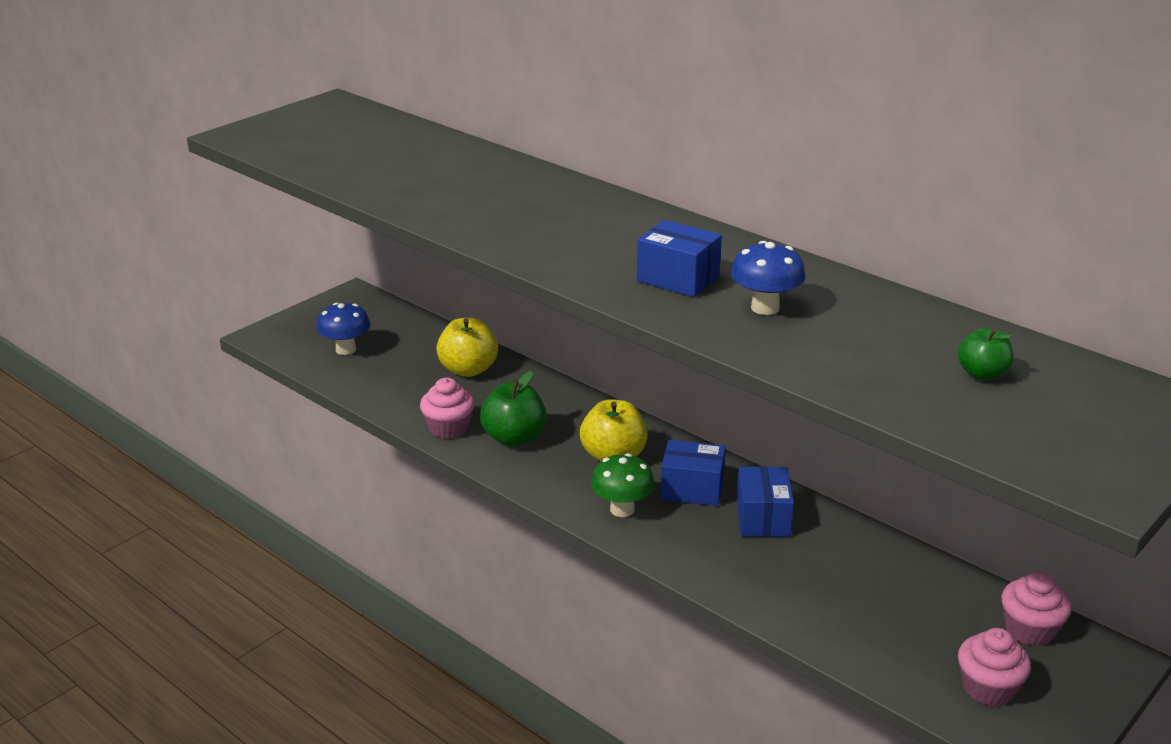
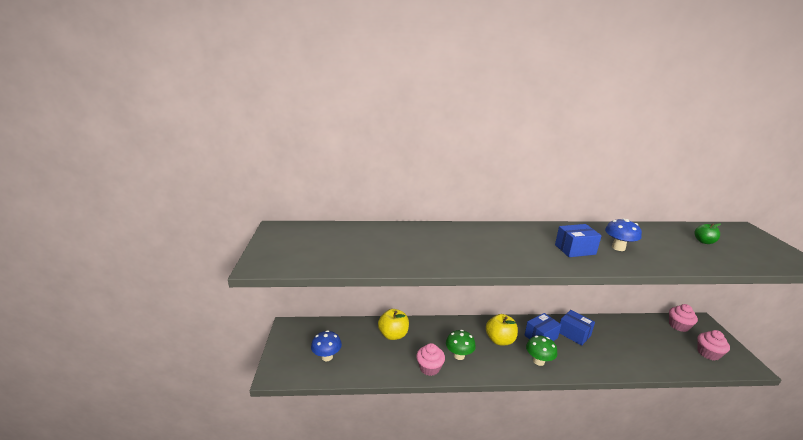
camera: 45 degrees left, 5 degrees down
(514, 438) = (459, 355): green apple -> green mushroom

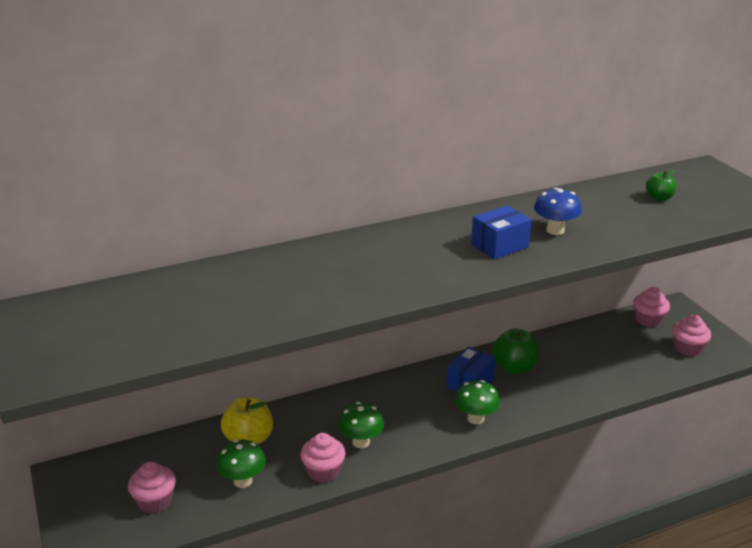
camera: 20 degrees left, 5 degrees up
(327, 357) = (155, 501): blue mushroom -> pink cupcake
(380, 359) = (243, 481): none -> green mushroom
(500, 340) = (413, 404): yellow apple -> none
(574, 334) = (514, 367): blue box -> green apple

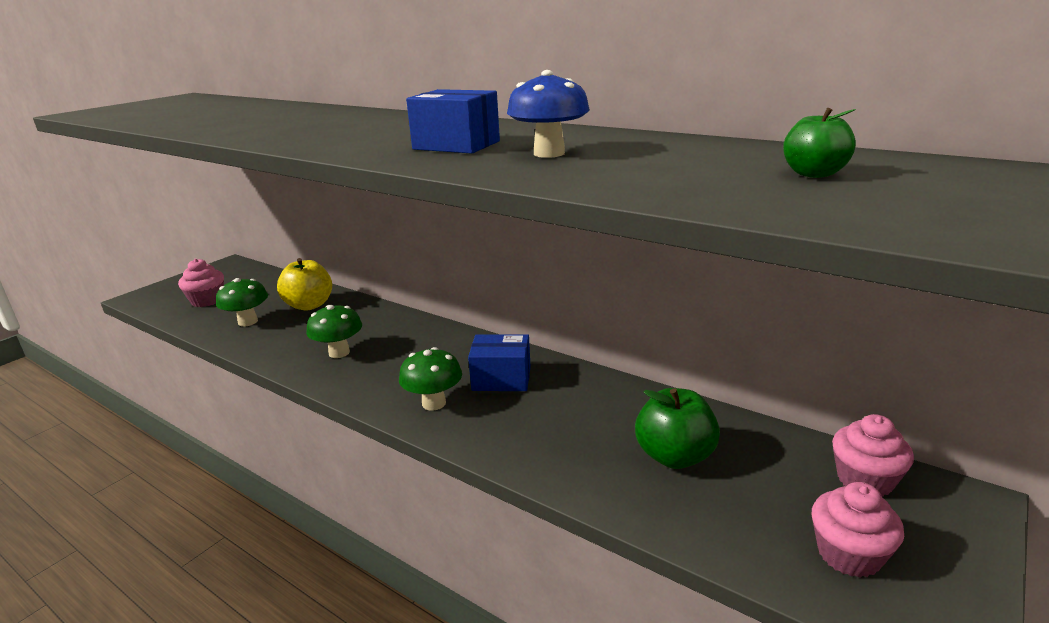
camera: 60 degrees right, 5 degrees down
(323, 471) = (280, 350): pink cupcake -> none
(514, 367) = (570, 397): green apple -> green apple (674, 456)

